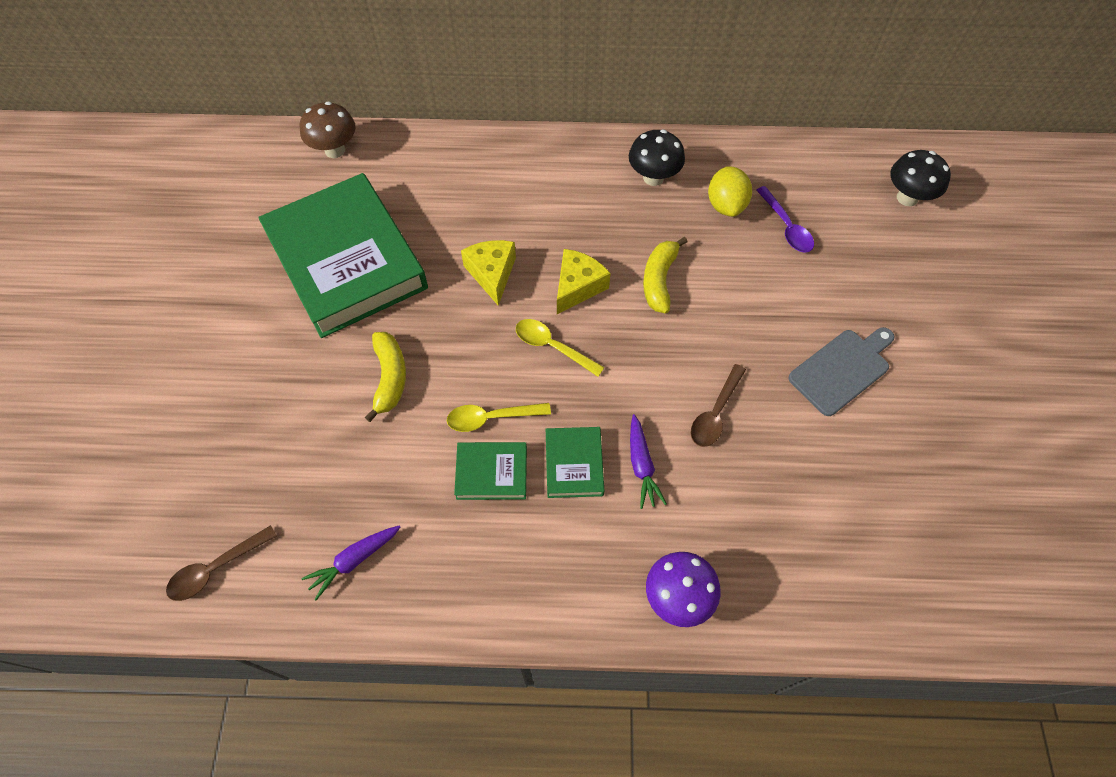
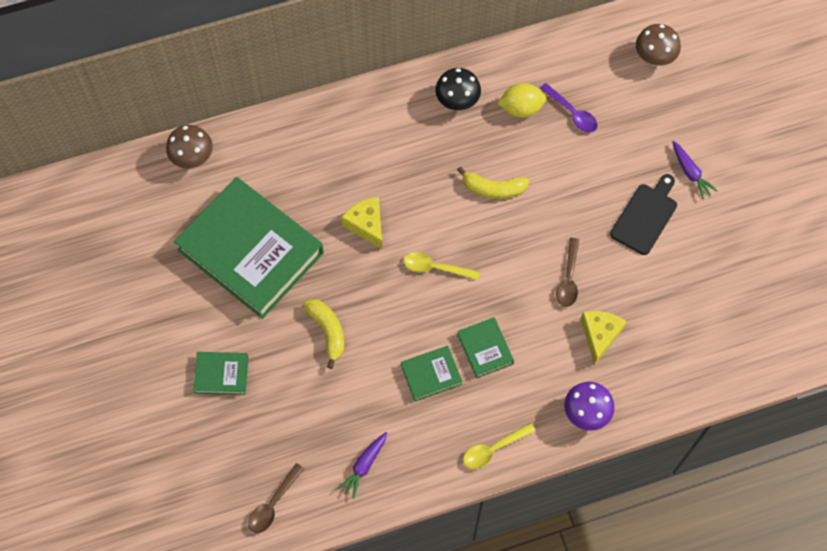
camera: 20 degrees left, 5 degrees up
(241, 386) = (221, 375): none -> green book
(491, 418) = (414, 336): yellow spoon -> yellow spoon (493, 449)
(578, 287) = (435, 214): yellow cheese -> yellow cheese (600, 335)
(642, 466) = (531, 334): purple carrot -> purple carrot (690, 173)
(659, 280) = (493, 188): yellow banana -> yellow banana turned 75 degrees counterclockwise
(726, 205) = (521, 108): yellow lemon -> yellow lemon turned 75 degrees counterclockwise
(842, 369) = (645, 216): grey cutting board -> black cutting board
(907, 198) = (654, 58): black mushroom -> brown mushroom

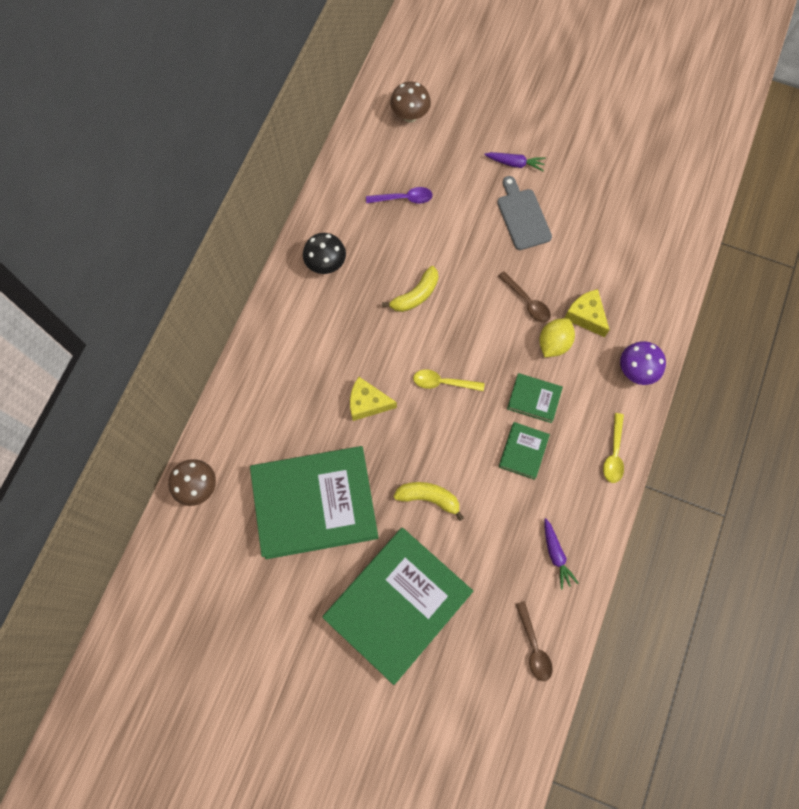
camera: 50 degrees left, 5 degrees up
(221, 375) = (398, 605): green book -> green book, size x2.35
(435, 268) = (443, 382): yellow spoon -> yellow spoon turned 45 degrees clockwise
(521, 108) = (370, 227): yellow lemon -> yellow lemon (553, 343)
(645, 216) = (522, 216): black cutting board -> grey cutting board

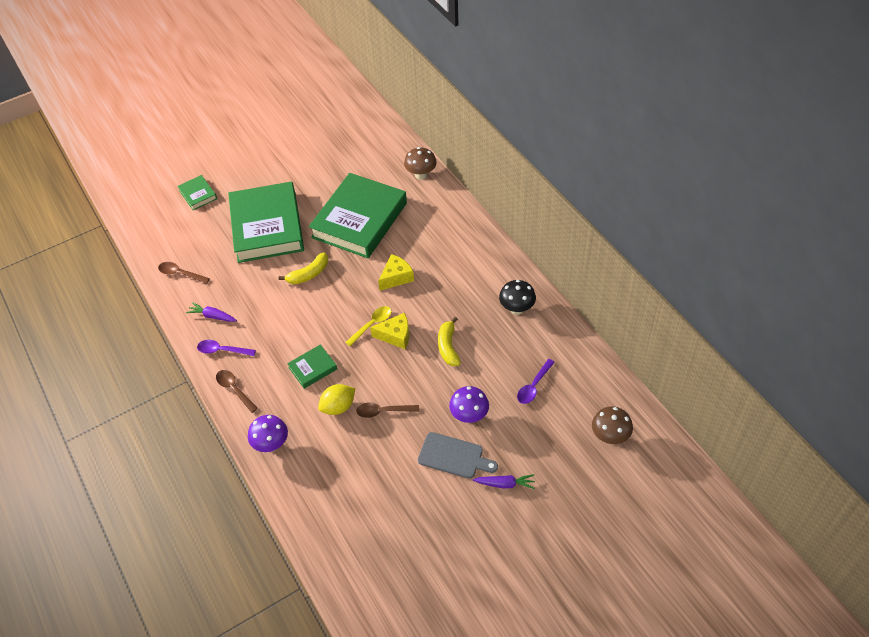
camera: 130 degrees right, 20 degrees down
(475, 230) = (469, 416): none -> purple mushroom
(515, 163) = (505, 484): purple carrot -> purple carrot turned 135 degrees counterclockwise
(523, 451) = (286, 340): green book -> green book (198, 195)
(553, 343) = (338, 407): yellow lemon -> yellow lemon turned 75 degrees clockwise
(584, 505) = (222, 350): none -> purple spoon
(586, 316) = (339, 442): yellow cheese -> yellow cheese (395, 336)
(614, 453) = (234, 389): yellow spoon -> brown spoon

